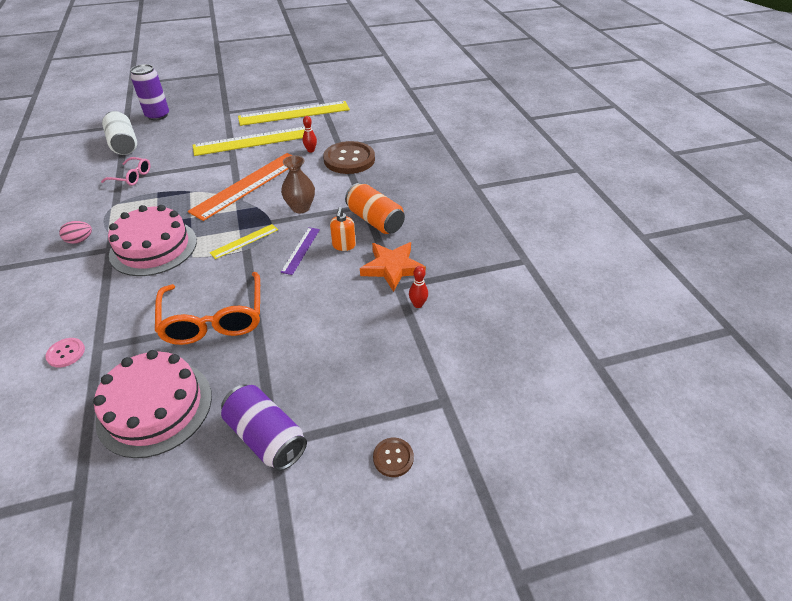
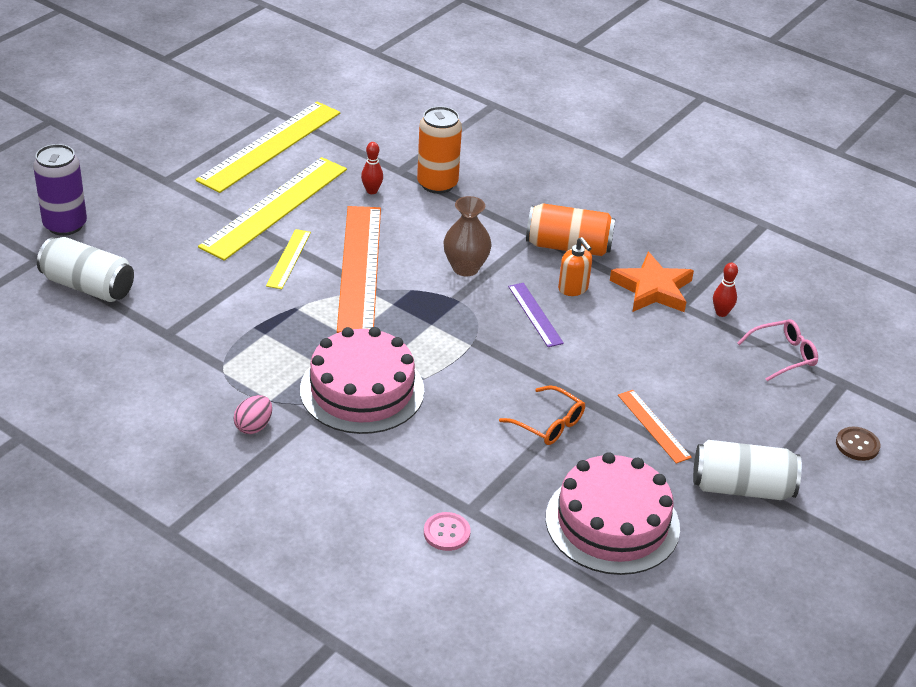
camera: 40 degrees left, 5 degrees down
(132, 177) = (183, 324): pink glasses -> pink glasses (783, 355)
(214, 319) = (549, 424): orange glasses -> orange glasses, size x0.53
(244, 241) = (458, 334): yellow ruler -> yellow ruler (288, 259)
(266, 437) = (742, 487): purple can -> white can
(271, 356) = (653, 426): none -> orange ruler
(349, 159) = (437, 184): brown button -> orange can

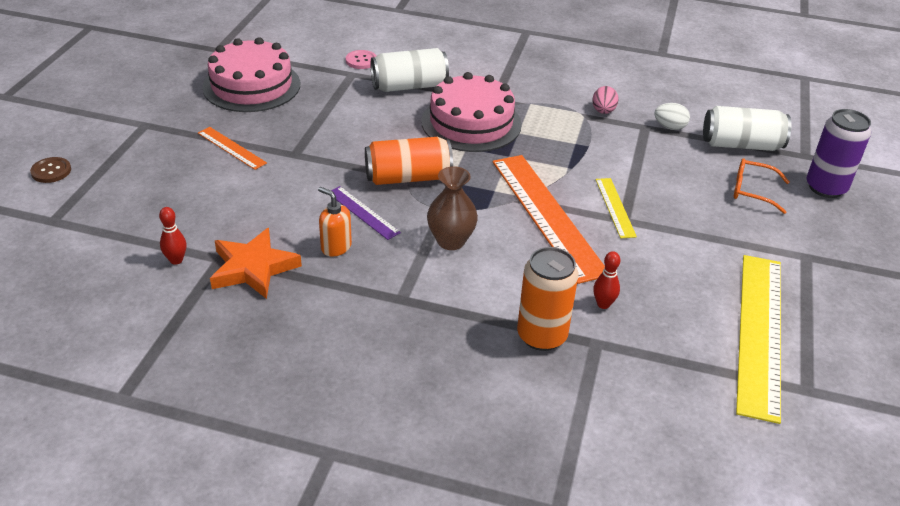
camera: 160 degrees right, 0 degrees up
(140, 326) = (670, 127): none -> white egg
(254, 426) = (527, 87): pink egg -> pink egg (603, 111)
(275, 207) = (677, 255): yellow ruler -> none
(549, 424) = (317, 131): orange glasses -> orange glasses (752, 191)
(568, 246) = (357, 294): orange can -> orange can (408, 177)
(742, 487) = (155, 123): white can -> white can (409, 86)
(783, 355) = (111, 232): pink glasses -> none

